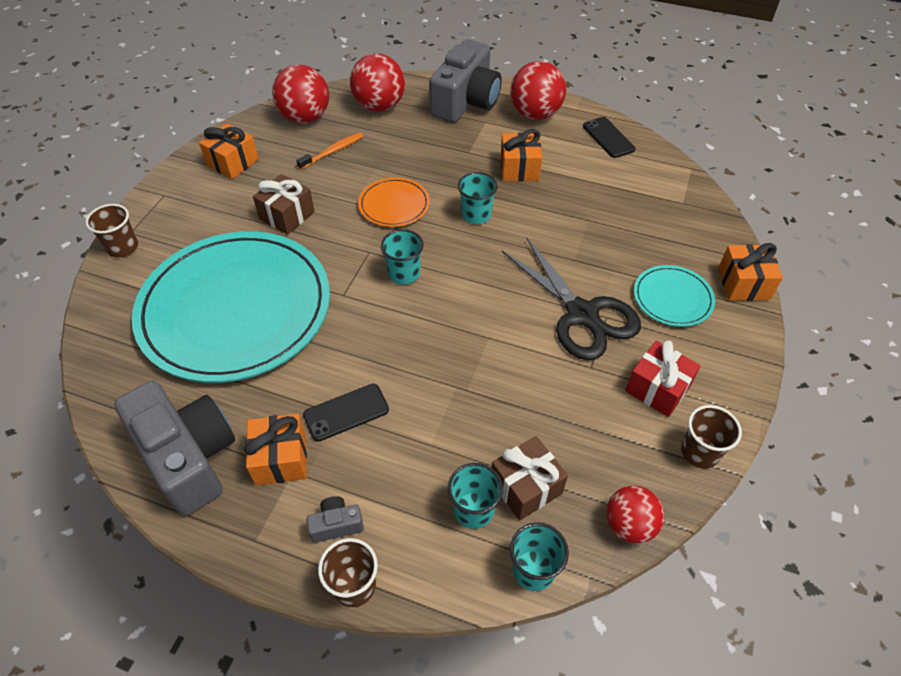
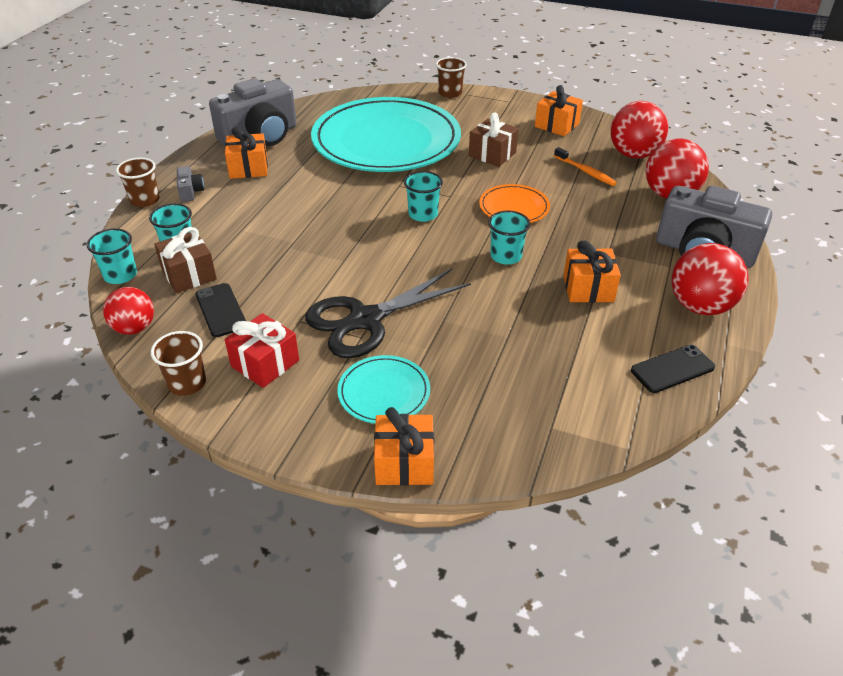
camera: 90 degrees right, 10 degrees down
(346, 412) = (280, 191): black phone -> black phone (221, 310)

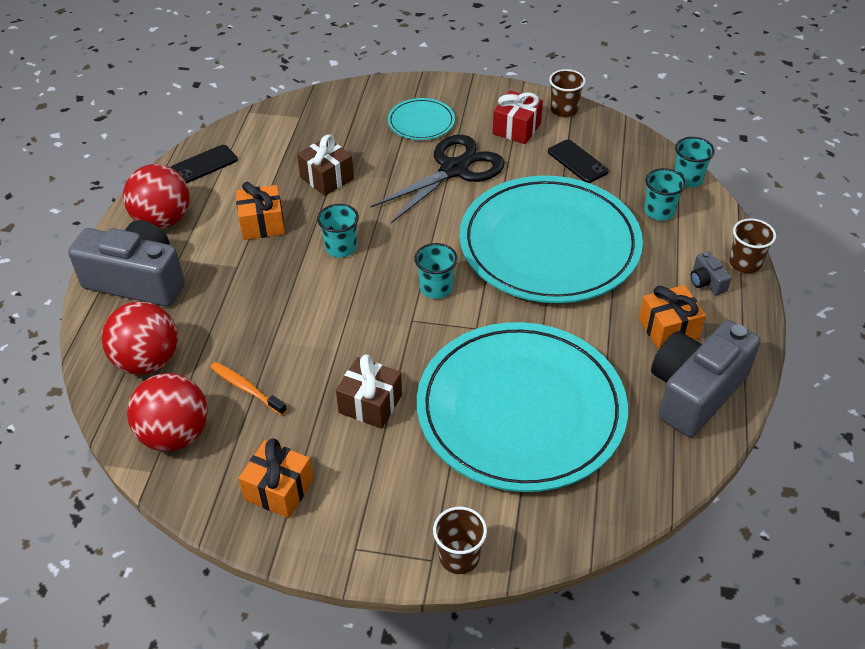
camera: 170 degrees right, 5 degrees up
(134, 328) = (634, 139): red ball -> none
(189, 275) = (628, 188): brown gift -> brown gift (327, 178)
(304, 234) = (549, 244): none -> turquoise plate
(404, 463) = (395, 86): orange gift -> none
(514, 207) = (336, 313): orange plate -> none

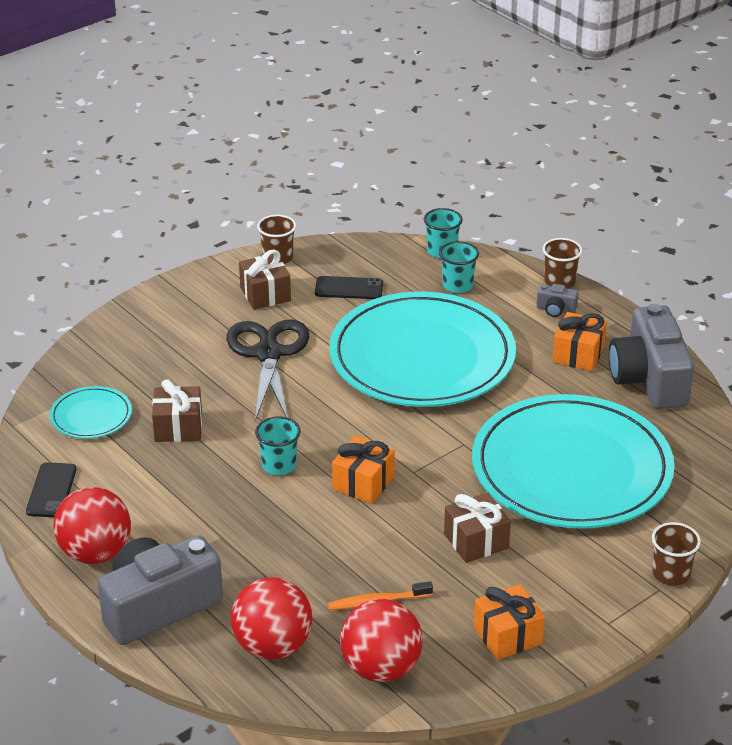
camera: 50 degrees left, 10 degrees down
(262, 224) = (186, 495): orange gift -> orange gift (363, 483)
(421, 122) = (181, 337): turquoise plate -> turquoise plate (91, 416)
(436, 288) = (394, 440): turquoise cup -> none
(516, 129) = (265, 294): red gift -> brown gift

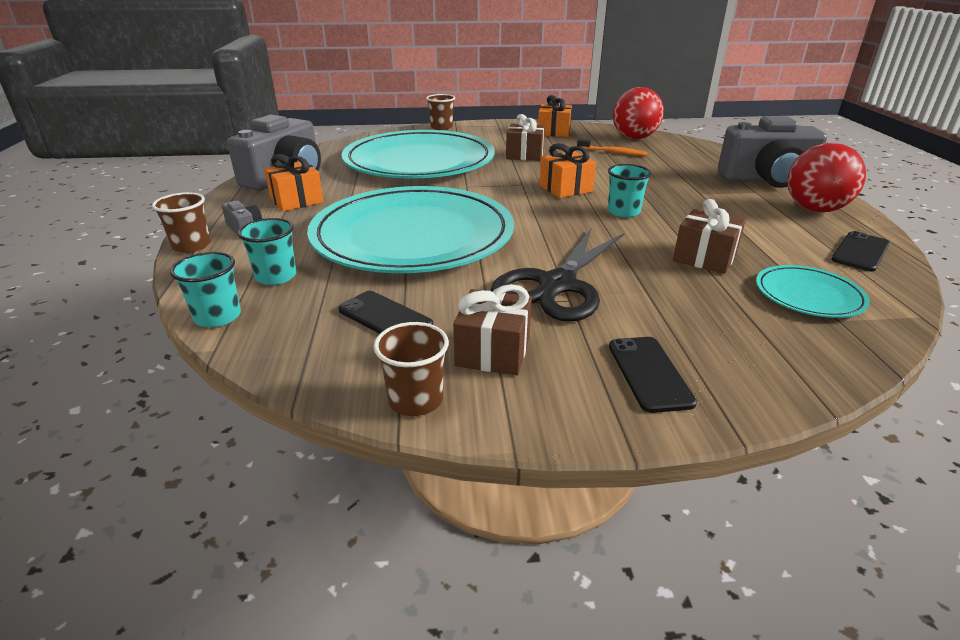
camera: 145 degrees left, 5 degrees down
(172, 315) = (649, 373): none -> black phone
(272, 646) = (693, 154): red ball -> none

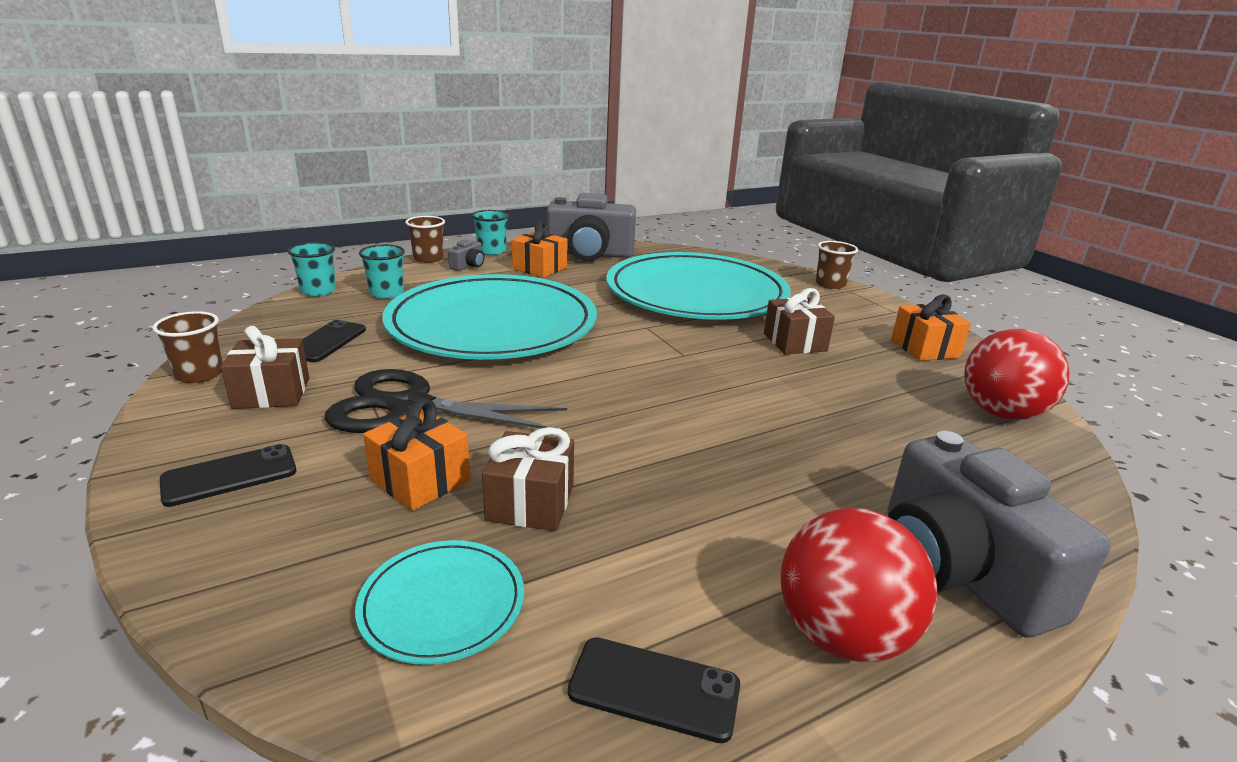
camera: 65 degrees right, 5 degrees down
(565, 189) = (697, 382): orange gift -> orange gift (420, 480)
(612, 152) = (896, 401): orange toothbrush -> none
(623, 212) = (650, 429): turquoise cup -> turquoise cup (491, 251)

